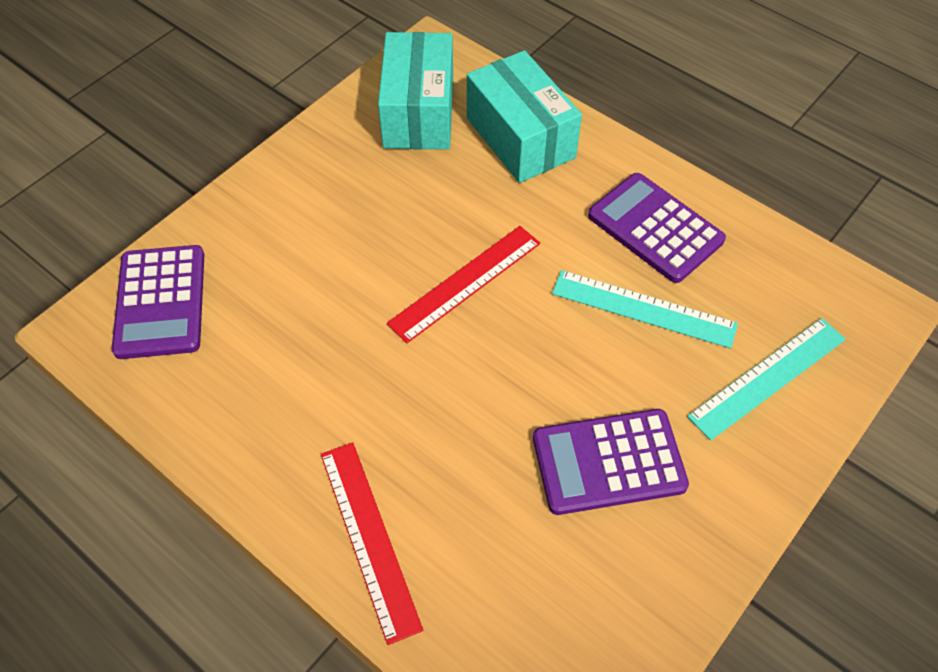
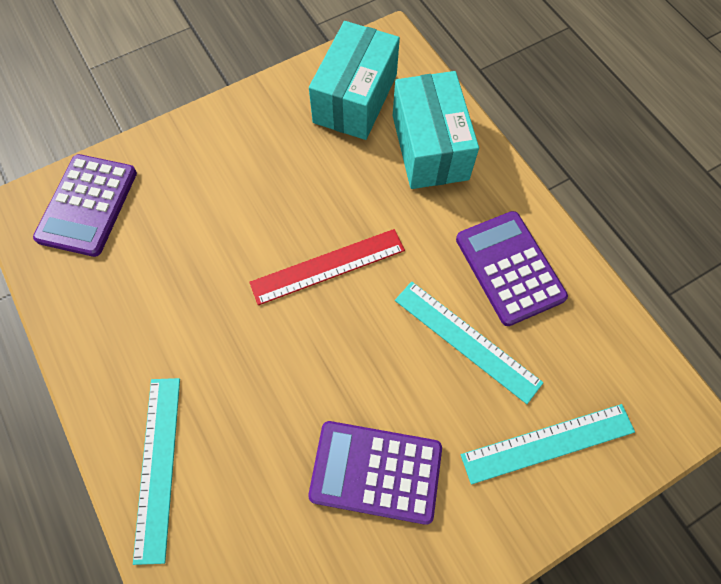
camera: 20 degrees right, 10 degrees up
(369, 538) = (158, 466): red ruler -> turquoise ruler

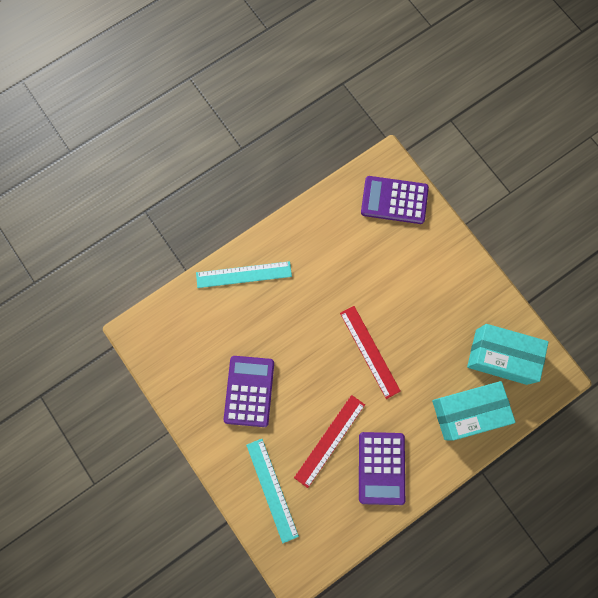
camera: 85 degrees right, 10 degrees up
(466, 340) = (329, 440): turquoise ruler -> red ruler
(509, 268) = (381, 468): purple calculator -> purple calculator turned 120 degrees clockwise

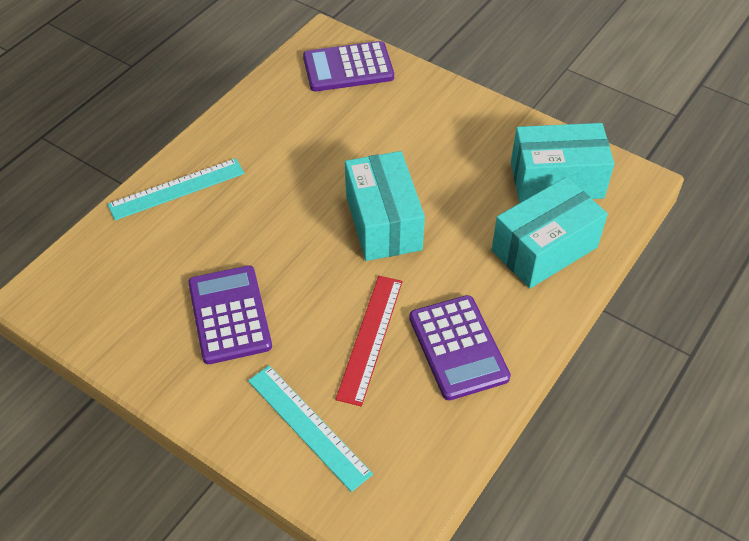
camera: 20 degrees left, 25 degrees down
(369, 351) = (383, 222): red ruler -> turquoise box

